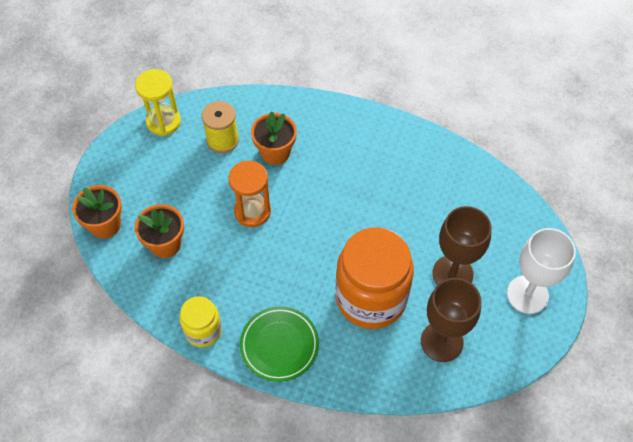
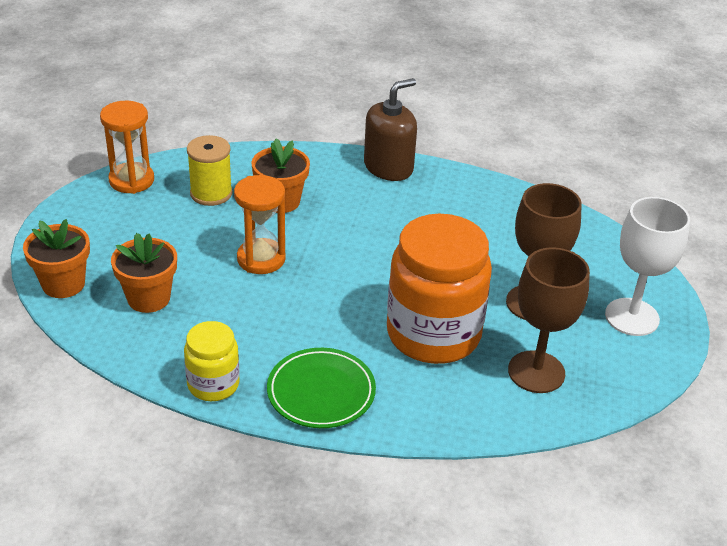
camera: 10 degrees left, 20 degrees down
(163, 122) = (131, 180): yellow hourglass -> orange hourglass
(365, 121) = (388, 167): none -> brown soap dispenser

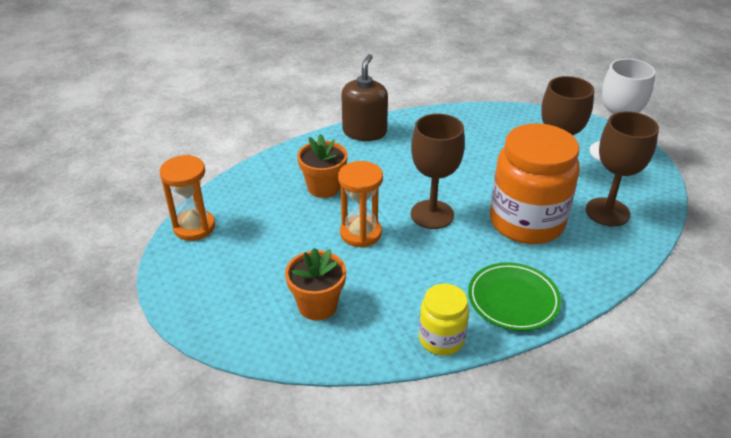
camera: 35 degrees left, 0 degrees up
(63, 284) = (238, 333): orange flower pot -> none
(211, 193) = (267, 206): yellow spool -> none
(349, 277) = (432, 214): none -> brown goblet

